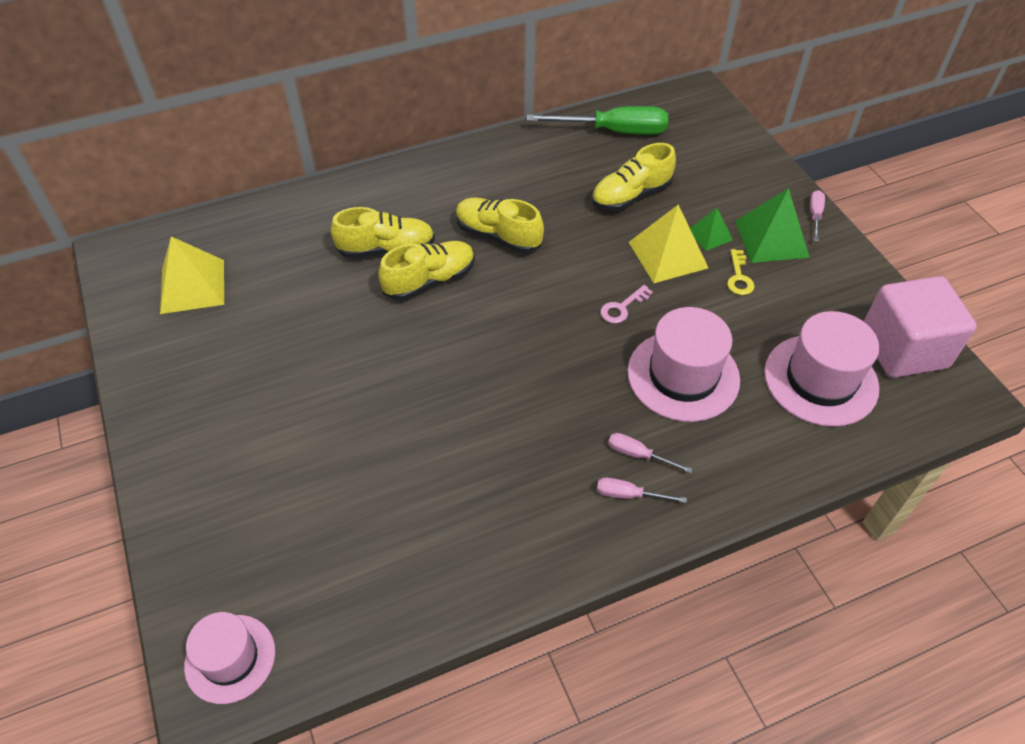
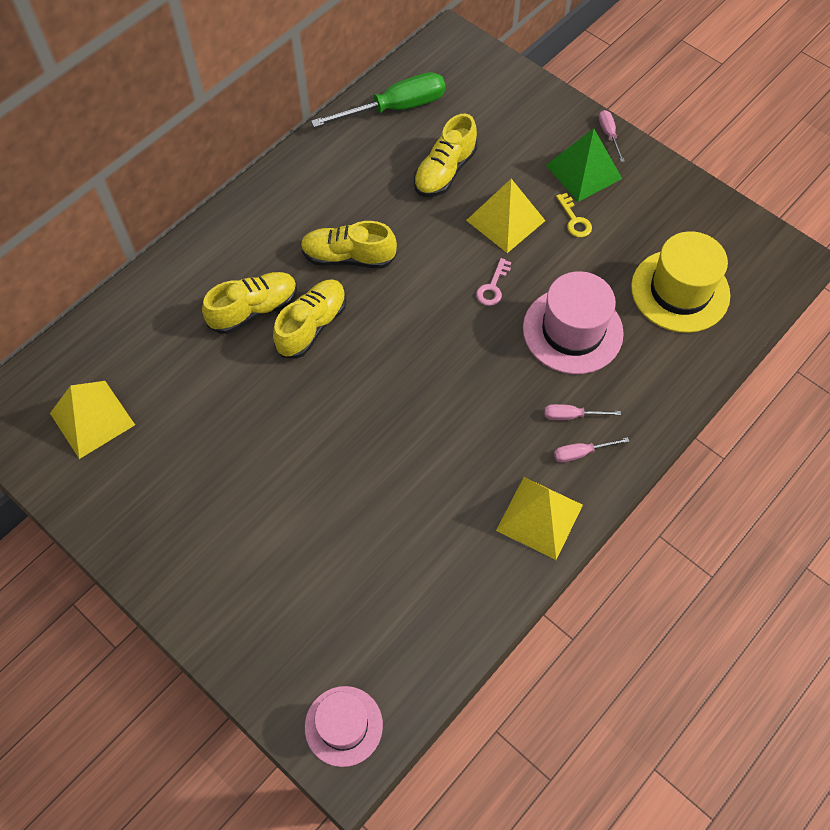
camera: 25 degrees left, 10 degrees up
(549, 540) = (539, 517): none -> yellow pyramid
(710, 235) = (531, 187): green pyramid -> none
(820, 380) = (680, 291): pink hat -> yellow hat
(903, 349) = (730, 237): pink cube -> none

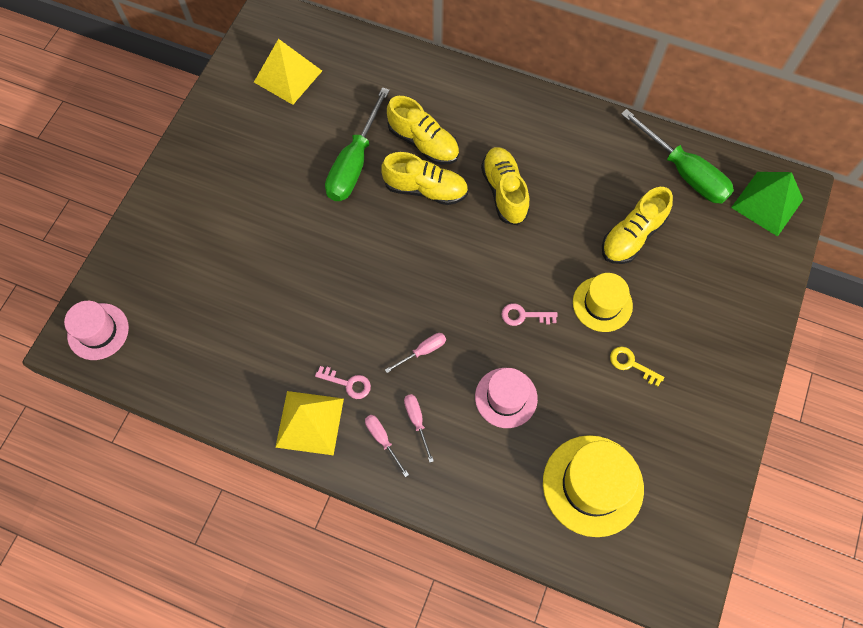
camera: 70 degrees right, 5 degrees up
(246, 383) = (354, 163): none -> green screwdriver
(444, 172) = (632, 236): yellow shoe -> yellow shoe turned 60 degrees counterclockwise
(505, 220) = (602, 304): yellow pyramid -> yellow hat
(508, 467) = (348, 383): none -> pink key
(572, 331) = (506, 397): pink hat -> pink hat, size x0.65
(574, 220) = (631, 364): yellow key -> yellow key turned 75 degrees clockwise
(583, 171) = (694, 357): green pyramid -> green pyramid (767, 203)
(609, 135) = (752, 368): pink screwdriver -> pink screwdriver (422, 351)

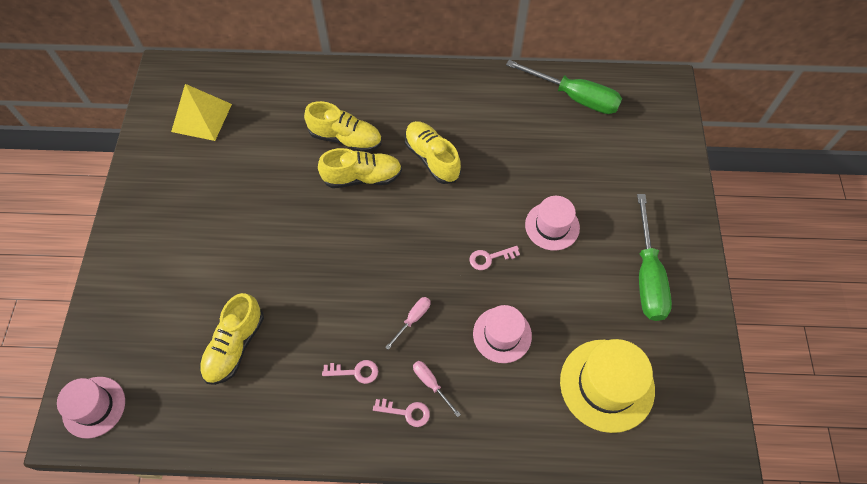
camera: 20 degrees left, 5 degrees down
(309, 422) = (332, 421): yellow pyramid -> none
(354, 163) = (290, 174): green screwdriver -> green screwdriver (647, 275)
(382, 440) = (406, 412): pink screwdriver -> pink key
(602, 304) = (552, 226): yellow hat -> pink hat
(631, 364) = (597, 269): yellow key -> none
(632, 236) = (554, 162): yellow shoe -> yellow shoe (235, 346)
(767, 203) = (650, 102): green pyramid -> none

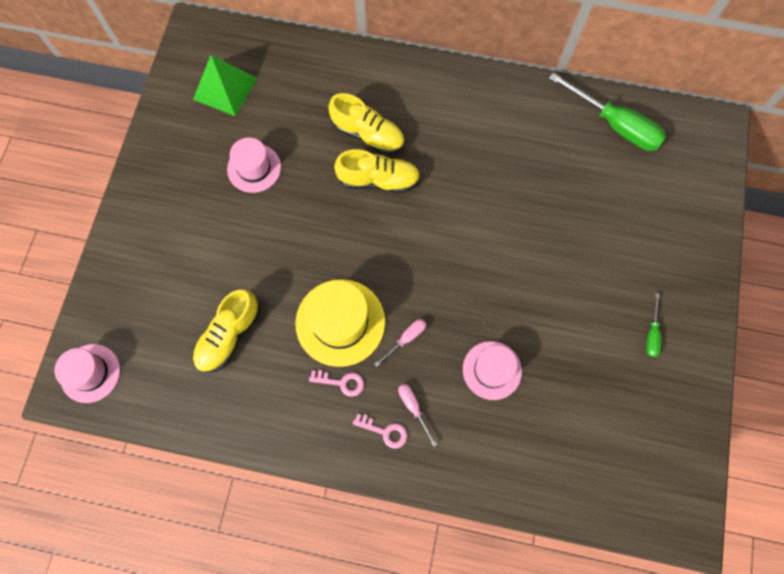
camera: 10 degrees right, 10 degrees up
(201, 117) = (225, 88): yellow pyramid -> green pyramid
(432, 158) = (453, 170): yellow shoe -> none
(490, 258) = (494, 288): pink key -> none
(552, 226) = (563, 264): pink hat -> pink hat (254, 168)
(607, 385) = (587, 439): yellow hat -> yellow hat (340, 322)
(647, 275) = (651, 334): green screwdriver -> green screwdriver, size x0.46

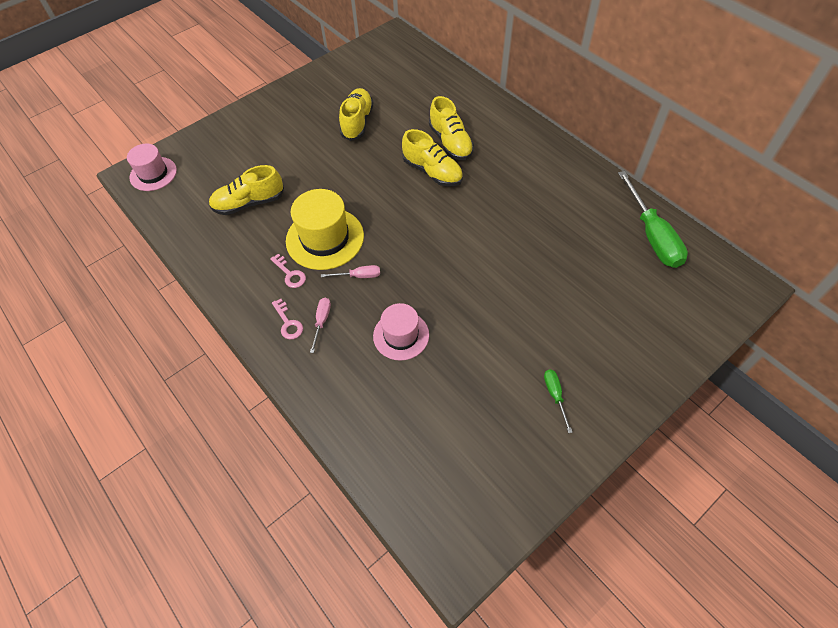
camera: 40 degrees right, 15 degrees down
(225, 88) = (382, 72): green pyramid -> none
(254, 168) = (357, 122): pink hat -> yellow shoe
(651, 334) = (555, 396): green screwdriver -> green screwdriver turned 120 degrees clockwise

